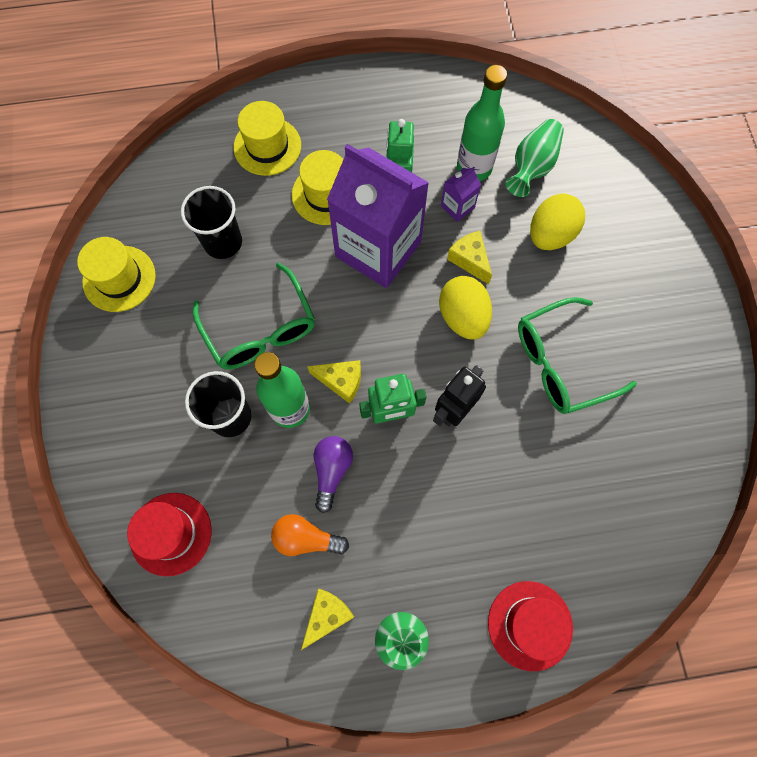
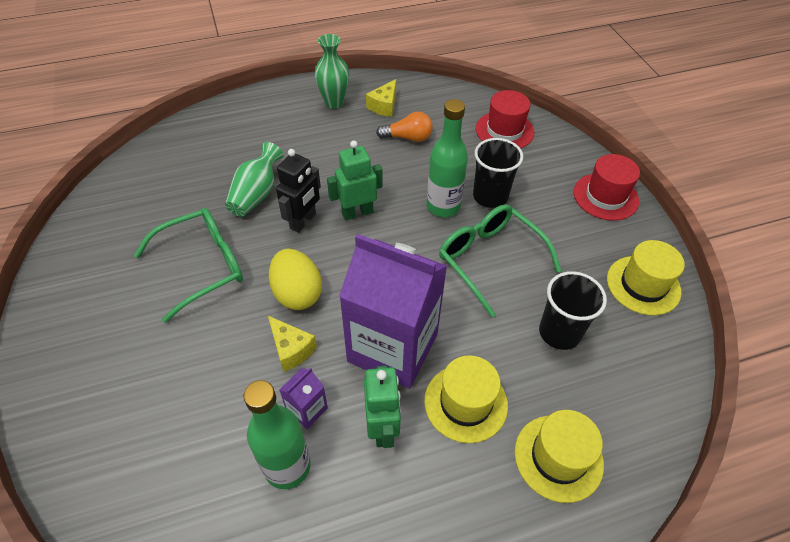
camera: 170 degrees right, 20 degrees down
(332, 471) = (398, 173): purple light bulb -> none
(341, 381) = (405, 229): yellow cheese -> none
(530, 625) = (246, 115): red hat -> red hat (605, 196)
(532, 167) = (209, 480): green vase -> green vase (256, 194)
(550, 235) = (197, 390): yellow egg -> none

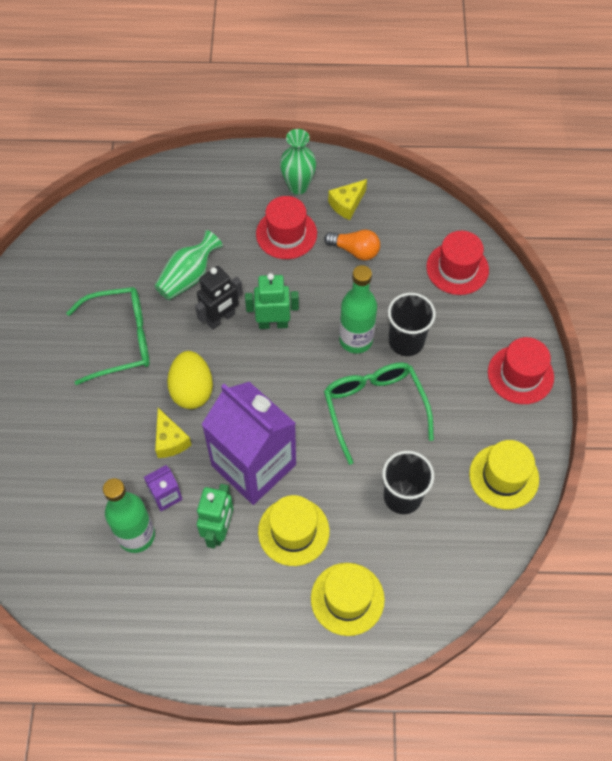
camera: 20 degrees right, 10 degrees up
(339, 139) = (286, 234): none -> red hat

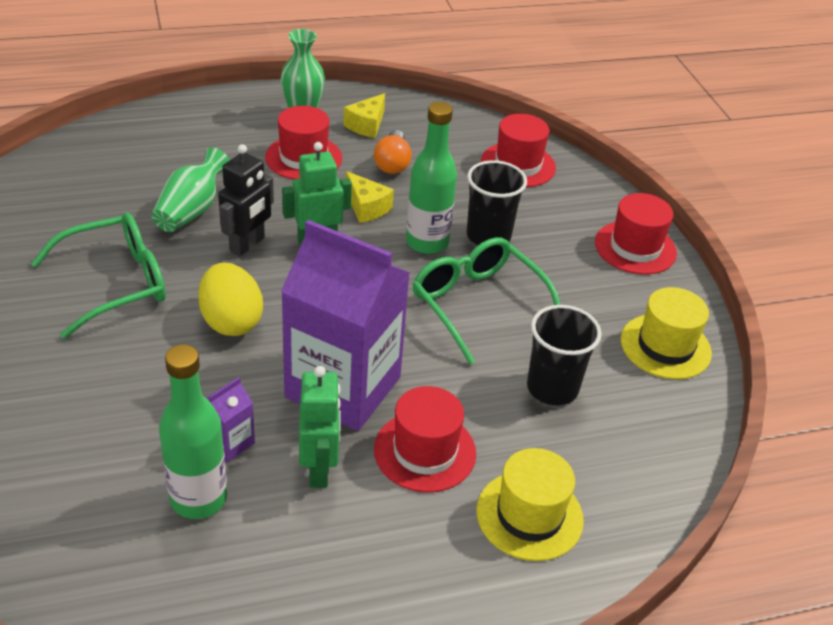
camera: 20 degrees left, 20 degrees down
(170, 440) = (217, 379): yellow cheese -> yellow cheese (366, 207)
(293, 531) = (425, 451): yellow hat -> red hat
(355, 250) = (392, 163): orange light bulb -> orange light bulb turned 90 degrees clockwise

